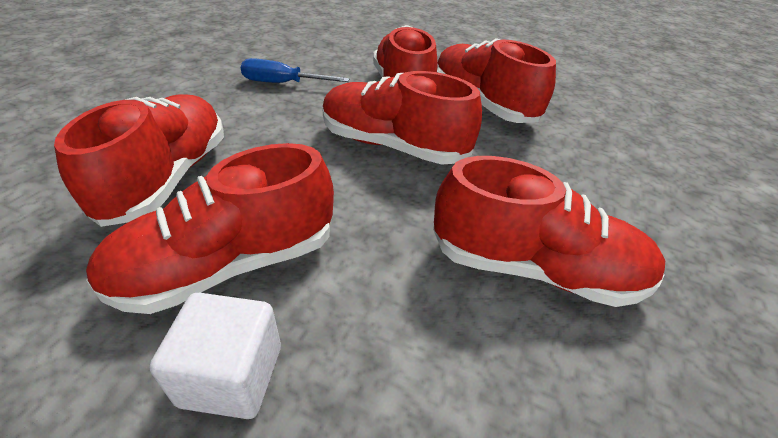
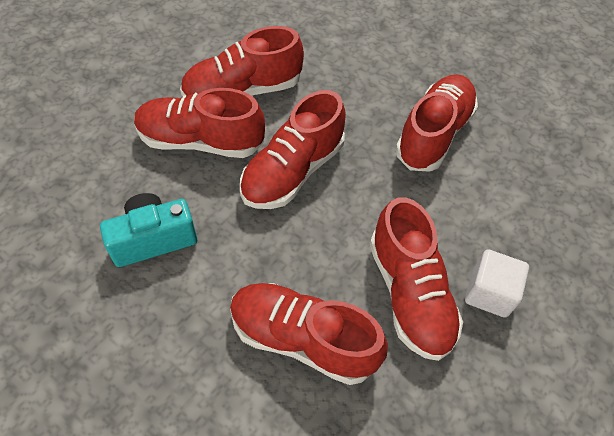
camera: 75 degrees left, 15 degrees up
(283, 83) = (153, 239): blue screwdriver -> turquoise camera

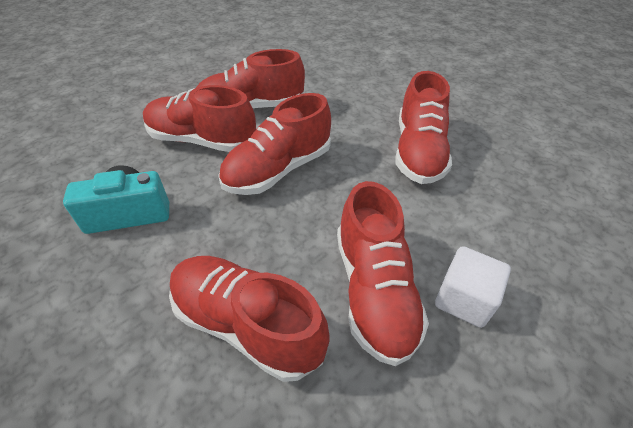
camera: 10 degrees right, 10 degrees down
(433, 134) = (418, 152): red shoe -> red shoe turned 150 degrees clockwise

